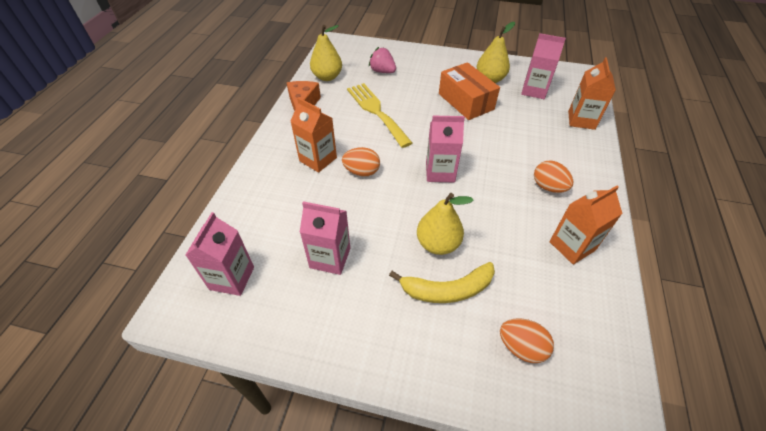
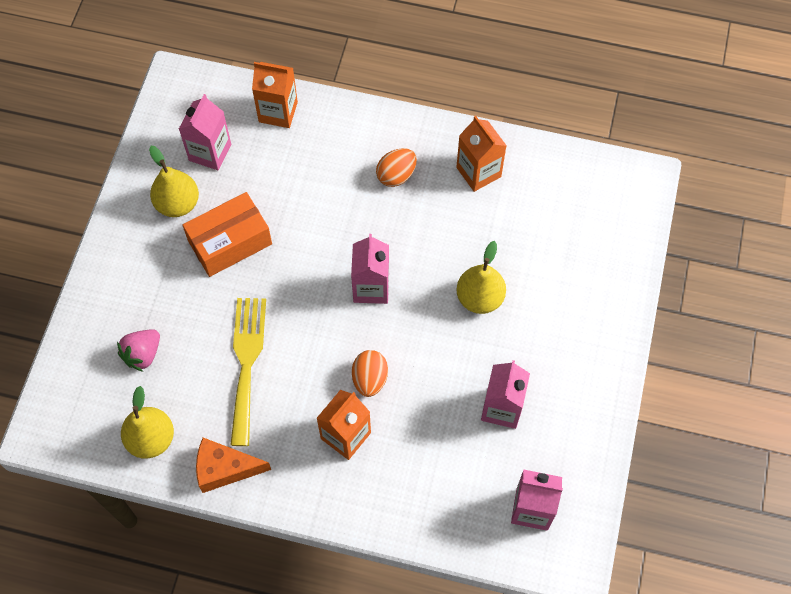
camera: 90 degrees left, 15 degrees up
(376, 111) = (246, 362): yellow fork -> yellow fork turned 120 degrees clockwise
(447, 290) = (535, 294): yellow banana -> none
(521, 347) = (589, 238): orange egg -> none

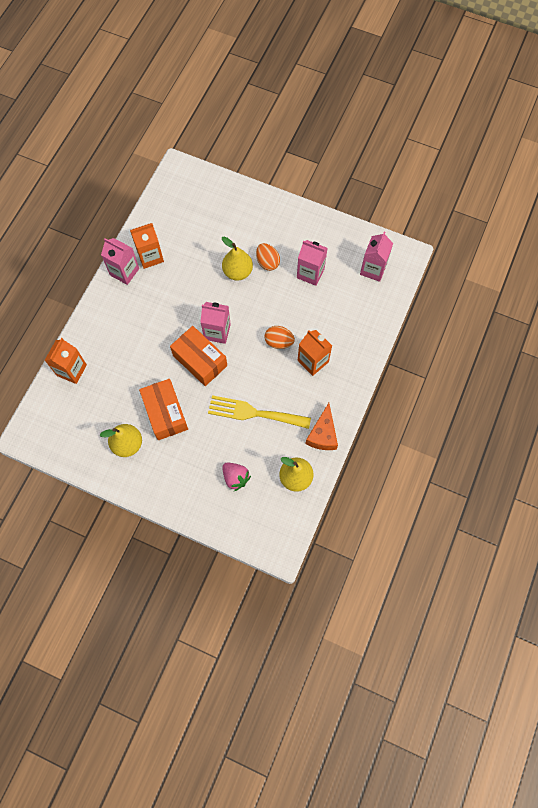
camera: 80 degrees left, 5 degrees up
(210, 152) = (92, 418): pink carton -> pink carton (124, 272)
(319, 272) = (200, 360): none -> orange box
(396, 175) = (140, 304): orange egg -> orange egg (267, 262)

